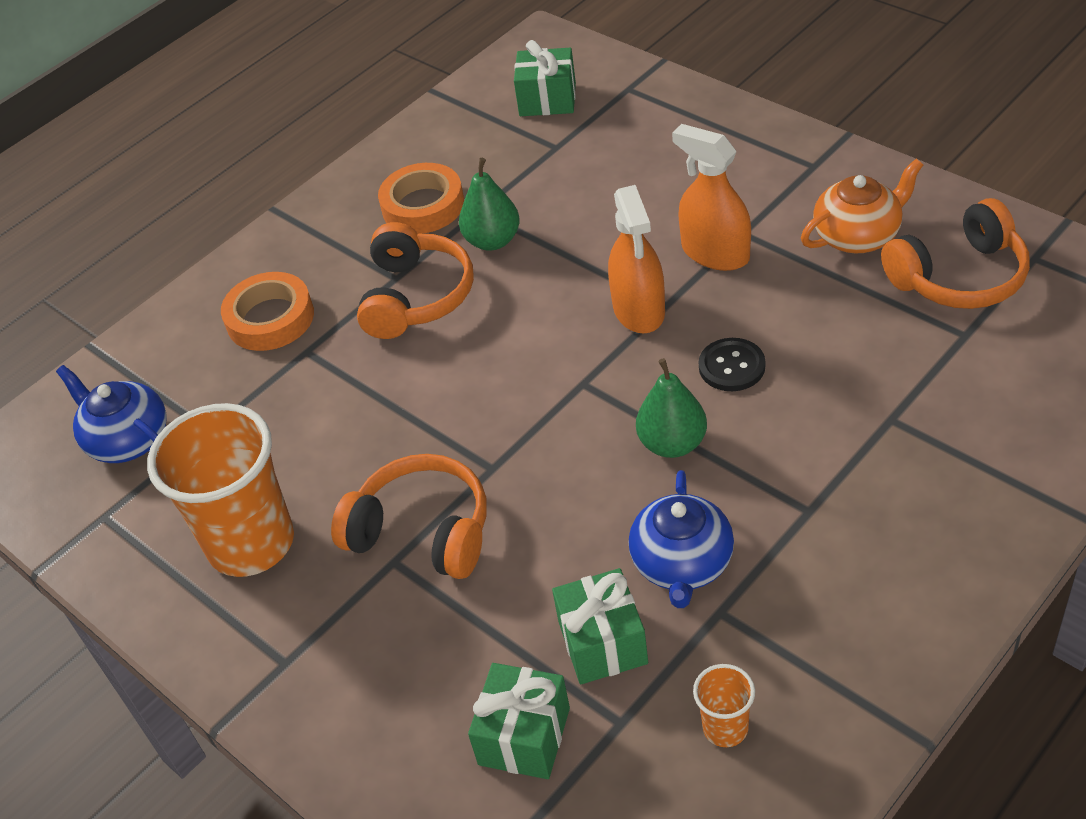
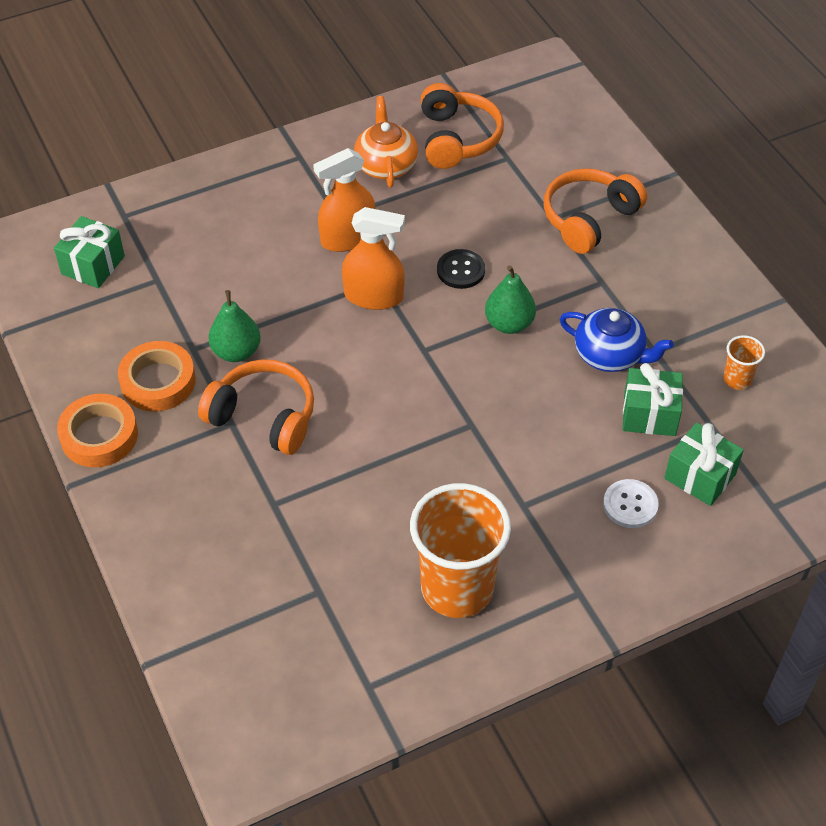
camera: 75 degrees left, 5 degrees up
(128, 440) = (291, 652): blue teapot -> none
(270, 318) = (216, 519): orange tape -> orange tape (99, 435)
(422, 532) = (506, 481): orange headphones -> orange headphones (589, 219)
(440, 671) = (630, 505): none -> white button

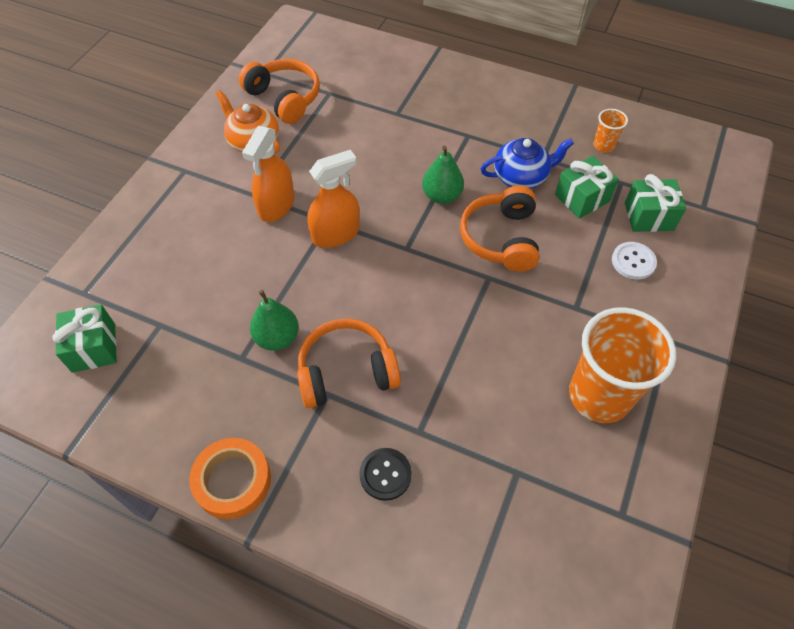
camera: 40 degrees left, 5 degrees up
(158, 381) = (238, 402): orange tape -> none
(461, 270) = (375, 181): black button -> black button (385, 474)
(589, 219) = (419, 102): orange headphones -> orange headphones (501, 238)

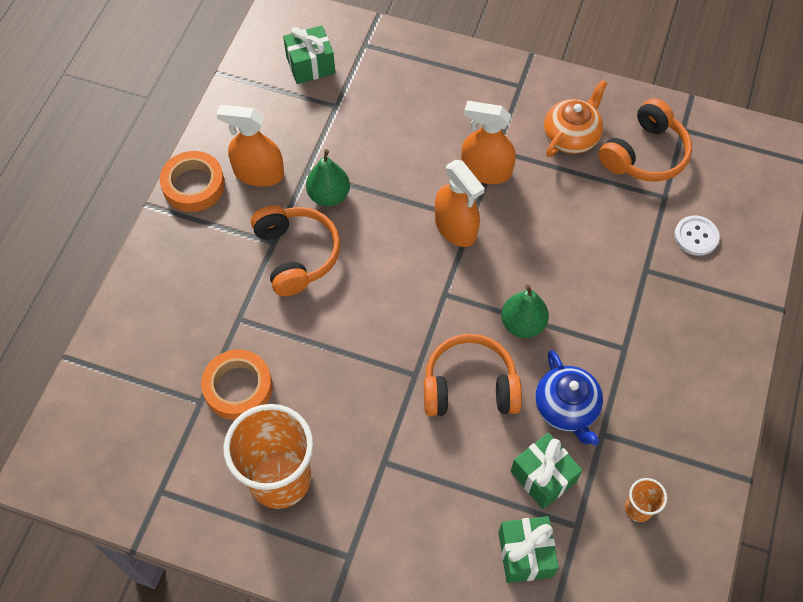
camera: 85 degrees right, 5 degrees up
(232, 407) = (259, 173): none -> orange spray bottle
(385, 474) = (198, 295): black button -> none
(501, 433) = (238, 387): none -> orange tape
(633, 261) = (453, 529): white button -> white button (696, 236)

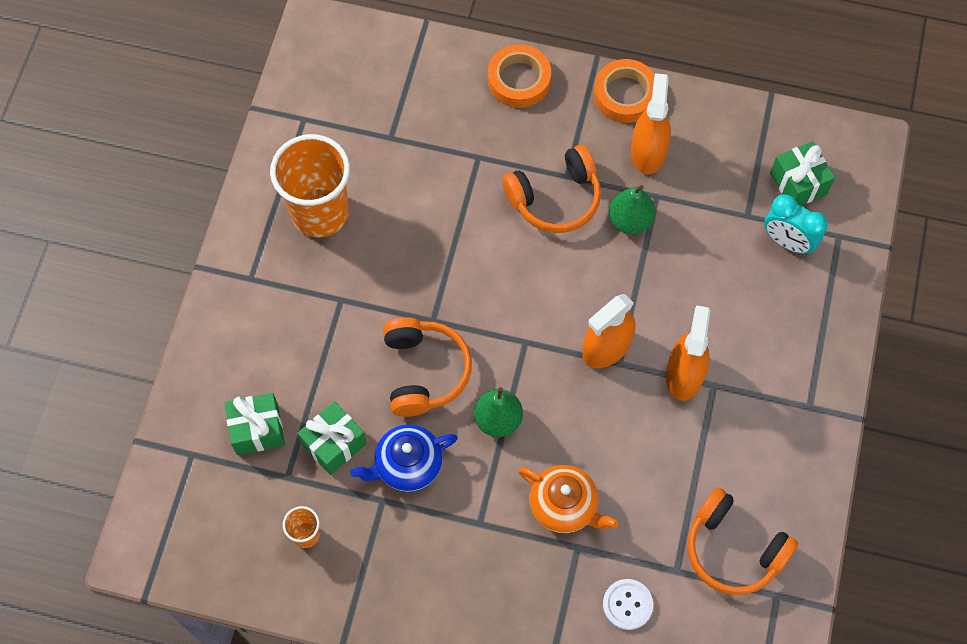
camera: 85 degrees right, 5 degrees up
(238, 387) = (407, 166): orange tape -> orange tape (519, 80)
(366, 80) = (787, 242): none -> turquoise clock
(571, 136) = (746, 465): orange teapot -> orange teapot (564, 505)

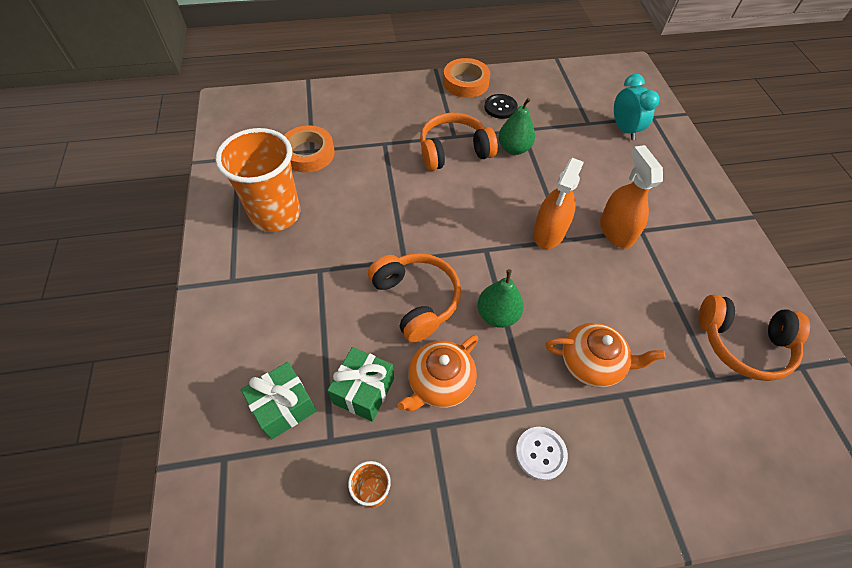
camera: 25 degrees left, 10 degrees down
(407, 465) = (439, 383): blue teapot -> orange teapot
(519, 80) = (390, 93): orange tape -> orange tape (308, 153)
(555, 198) = (454, 151): orange headphones -> orange headphones turned 150 degrees counterclockwise
(627, 604) = (697, 427): white button -> white button (540, 453)
(648, 151) = (500, 107): orange spray bottle -> black button
(787, 242) = (624, 129): turquoise clock -> turquoise clock turned 120 degrees counterclockwise
(798, 183) = (607, 97): green gift -> none

